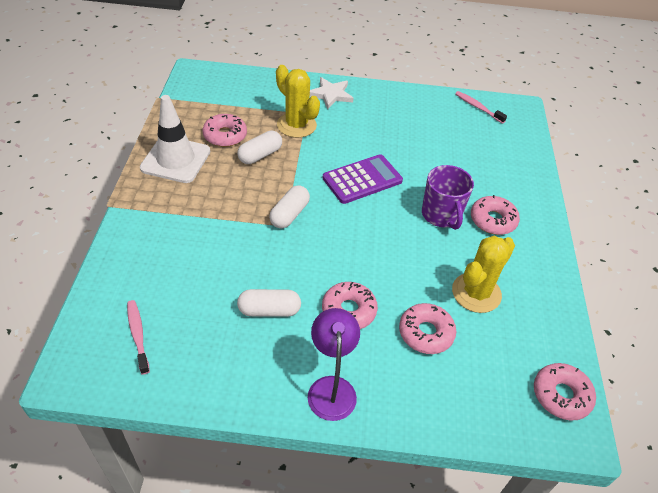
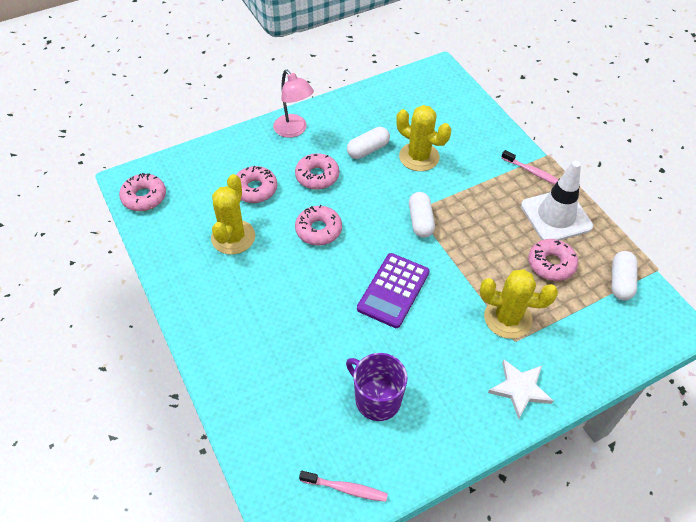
camera: 150 degrees right, 5 degrees up
(138, 335) = (427, 100): pink toothbrush -> pink toothbrush (532, 172)
(226, 272) = (419, 157): none -> yellow cactus
(260, 155) = (500, 262): white capsule -> white capsule (620, 281)
(331, 388) = (294, 130): purple lamp -> pink lamp
(441, 215) = (299, 294): purple mug -> purple mug (376, 399)
(493, 220) = (250, 316): pink donut -> pink donut (318, 230)

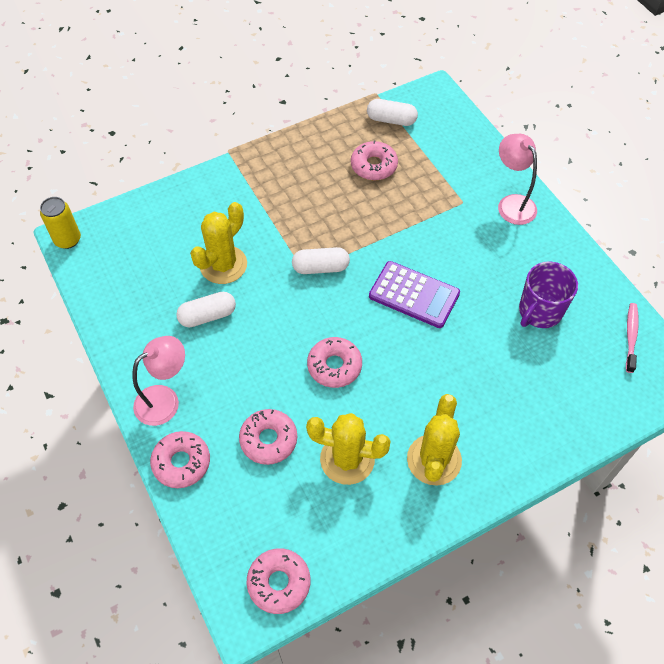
camera: 90 degrees left, 5 degrees up
(317, 176) = (249, 370): pink donut -> pink donut (181, 462)
(368, 150) = (208, 316): white capsule -> white capsule turned 75 degrees counterclockwise
(436, 68) = (68, 240): none -> yellow can
(507, 318) = (439, 205): yellow cactus -> yellow cactus (434, 460)
(520, 389) = (512, 203): white star -> pink lamp
(532, 172) = (252, 166): pink toothbrush -> none
(556, 216) = (313, 155): white traffic cone -> none

